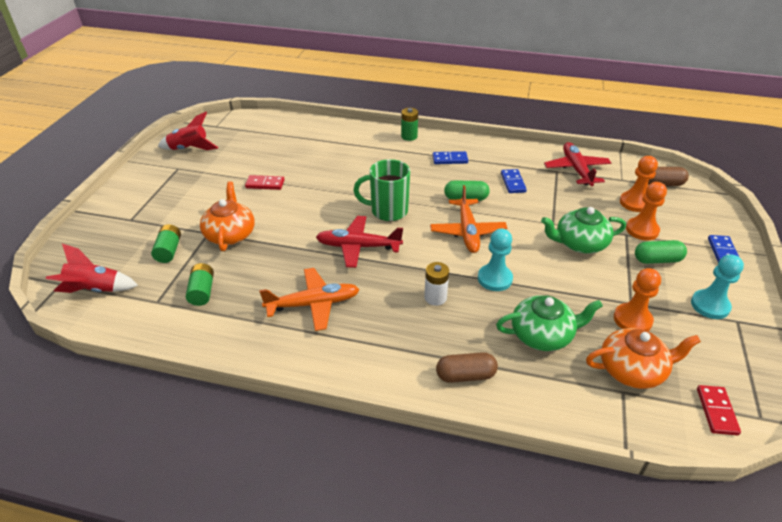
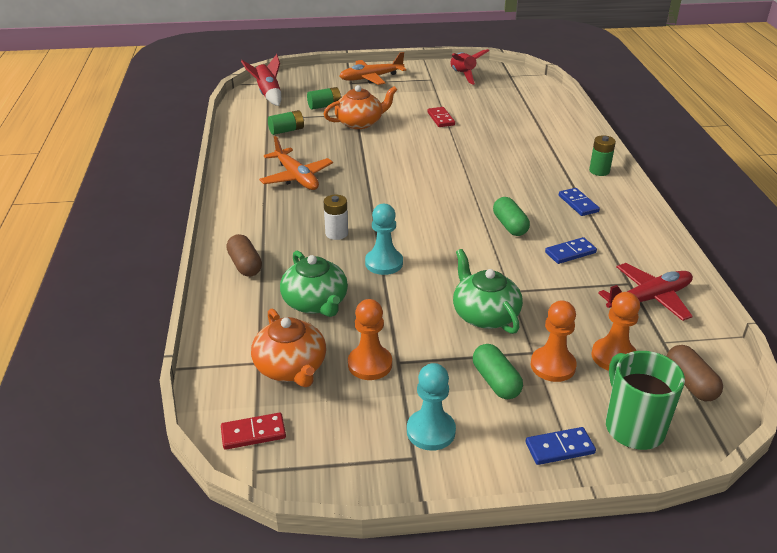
camera: 70 degrees right, 5 degrees down
(358, 247) = (383, 181): red plane -> none
(388, 211) = (449, 185): green mug -> green mug (633, 427)
(467, 231) = (450, 235): orange plane -> orange plane (371, 78)

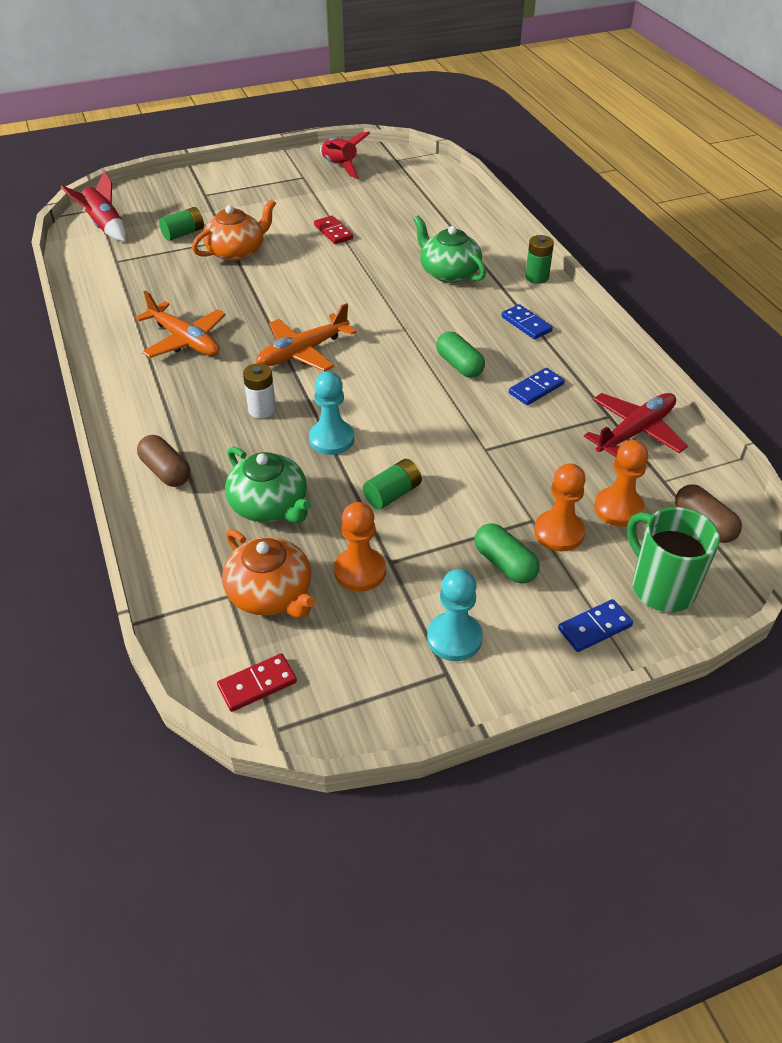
camera: 15 degrees left, 10 degrees up
(286, 130) = (148, 276): green battery -> green battery (392, 494)
(371, 78) = (228, 184): orange plane -> orange plane (303, 352)
(485, 315) = (467, 484): green teapot -> green teapot (448, 272)

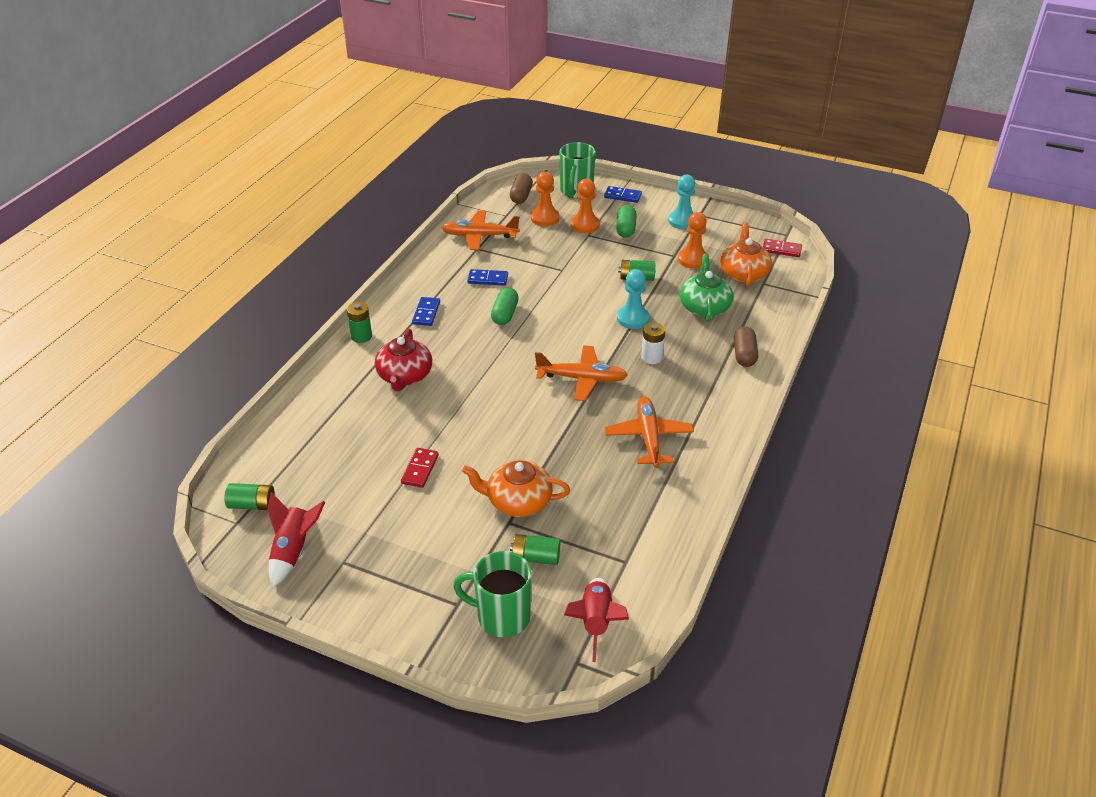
camera: 135 degrees left, 5 degrees down
(169, 202) = (501, 617): none -> green mug
(403, 169) = (252, 505): none -> green battery
(448, 272) = (405, 376): green teapot -> red teapot
(635, 432) = (480, 236): red plane -> orange plane

